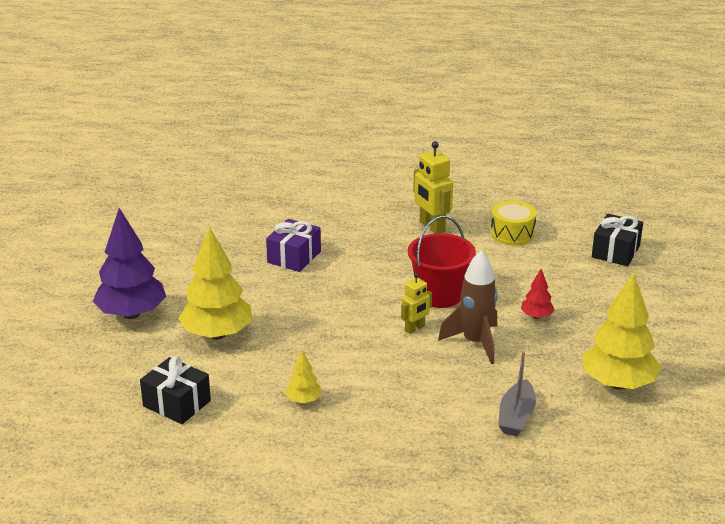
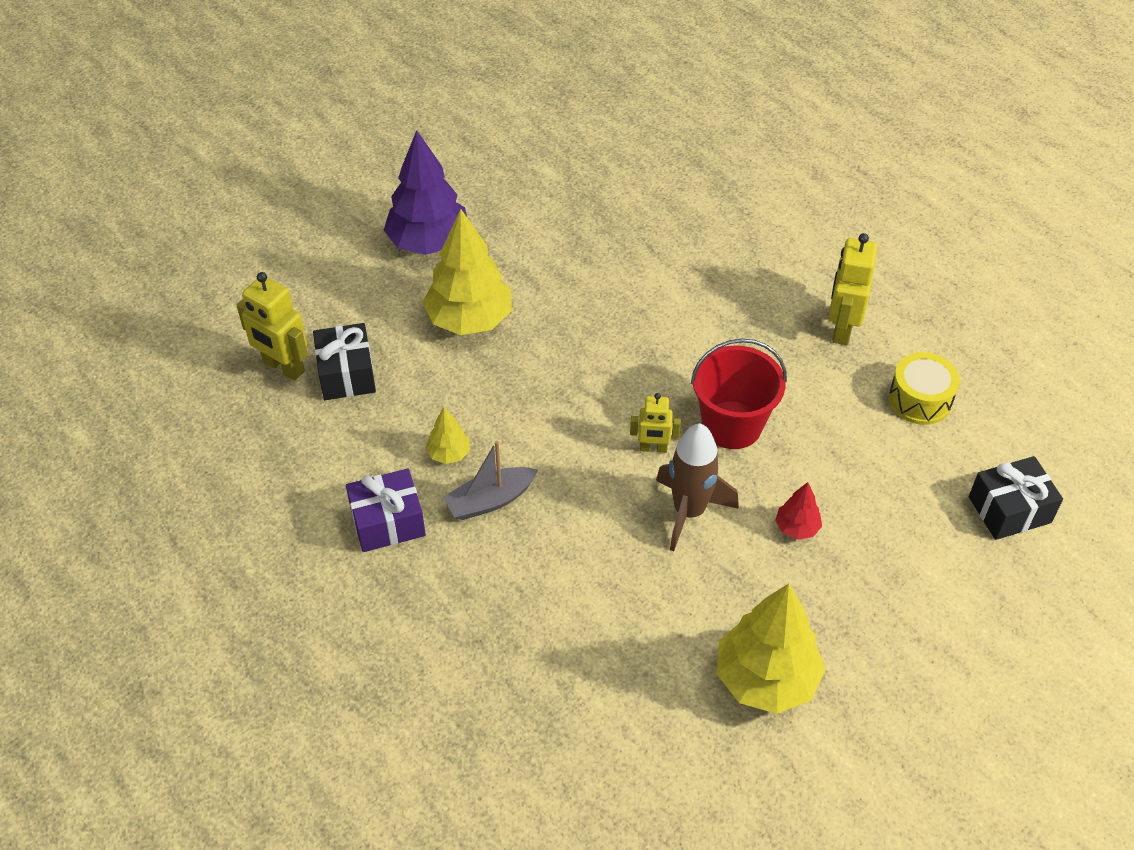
camera: 45 degrees right, 20 degrees up
(126, 425) = (283, 367): none -> yellow robot
(294, 257) = (651, 273): purple gift -> purple gift (388, 522)
(516, 417) = (610, 631): grey boat -> grey boat (490, 500)

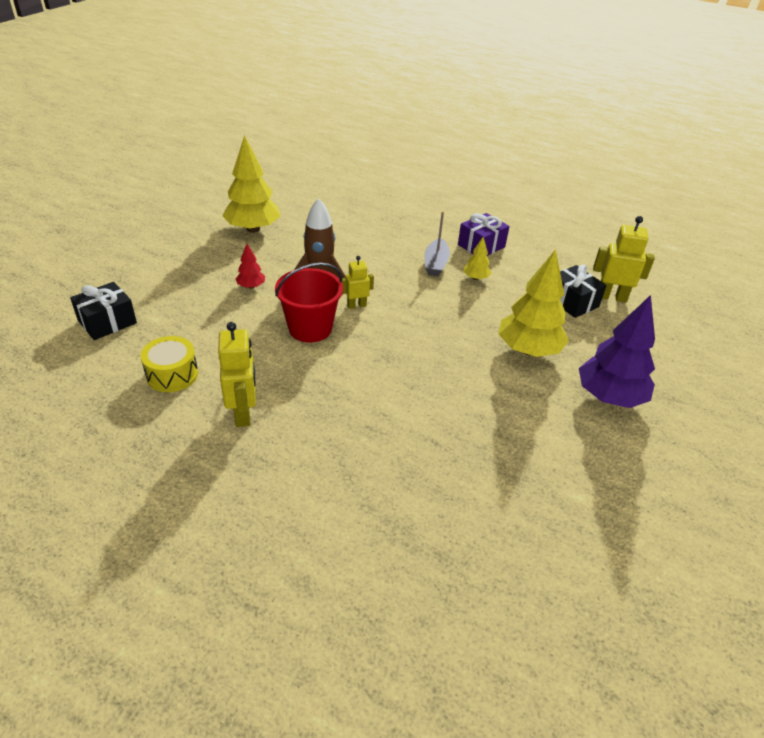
camera: 155 degrees right, 10 degrees down
(490, 500) = (435, 264): grey boat -> grey boat turned 150 degrees clockwise

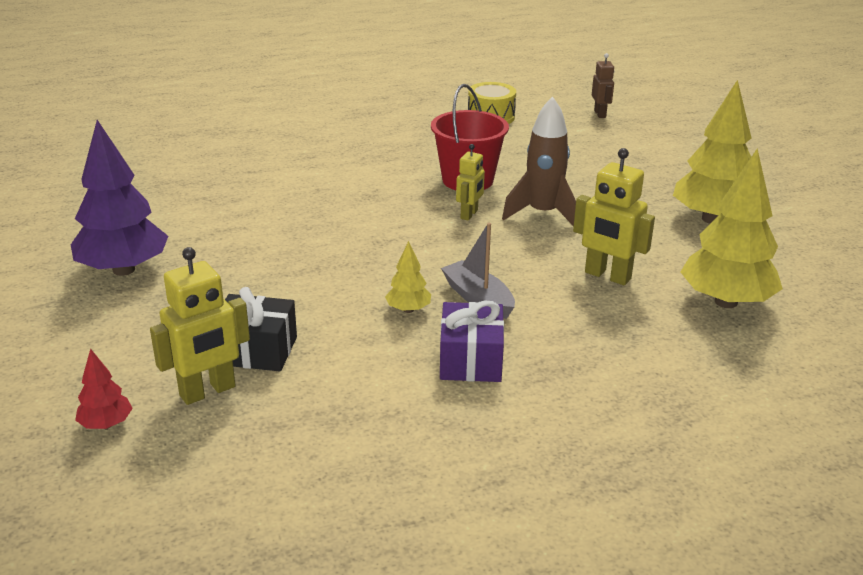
camera: 135 degrees right, 10 degrees down
(107, 322) = (600, 114): black gift -> brown robot
(243, 413) = (405, 125): yellow robot -> yellow robot (607, 276)
(251, 286) = (580, 179): red tree -> red tree (106, 424)
(528, 350) = (249, 267): yellow tree -> yellow tree (725, 302)

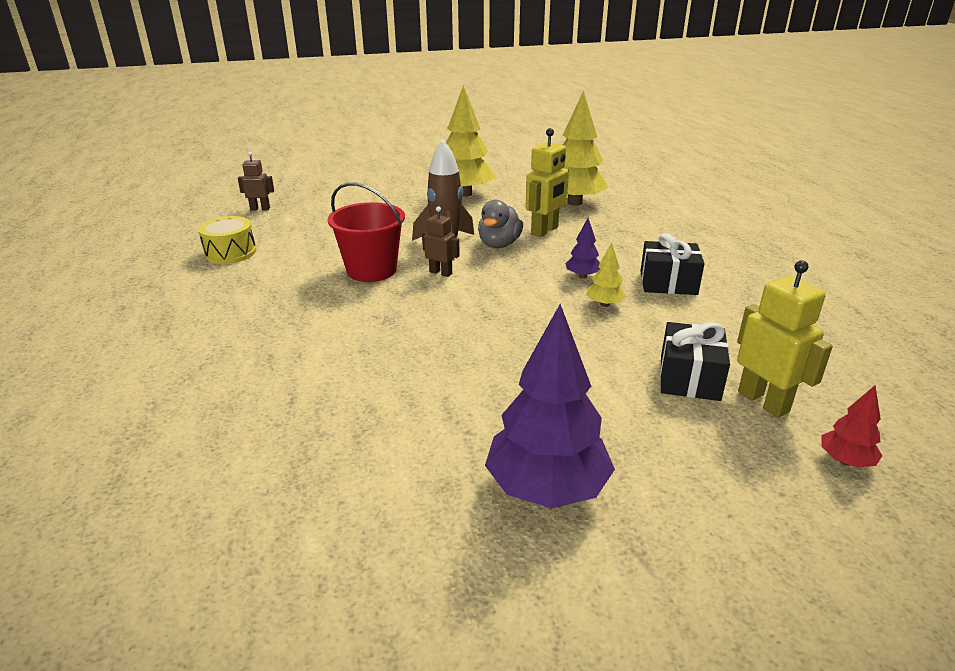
camera: 85 degrees left, 0 degrees up
(469, 214) = (441, 273): yellow robot -> brown robot
(471, 360) = (668, 283): purple gift -> black gift
(478, 298) = (582, 276): grey boat -> purple tree
(553, 245) = (499, 244): none -> grey duck

